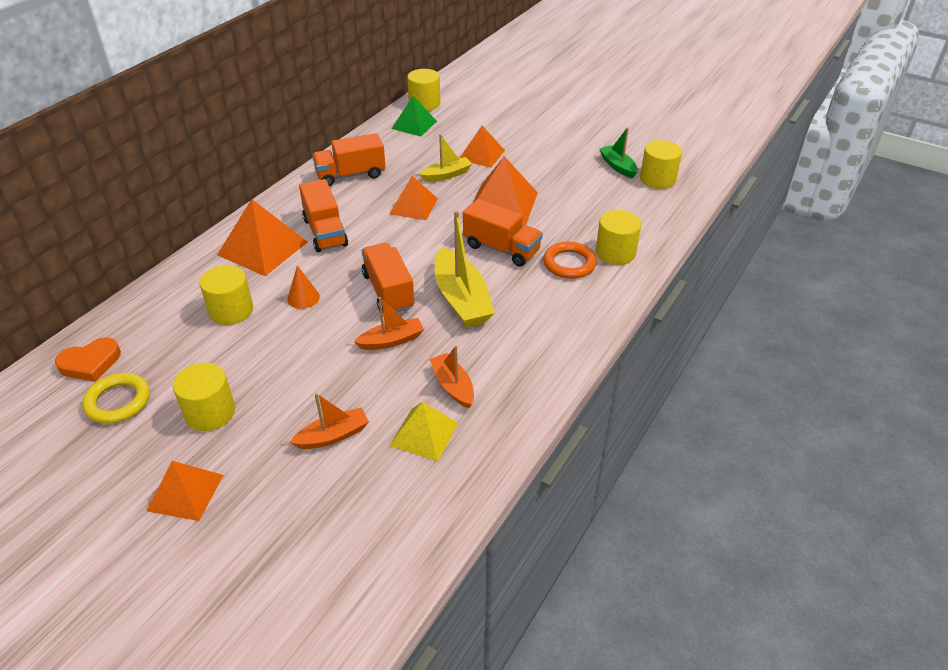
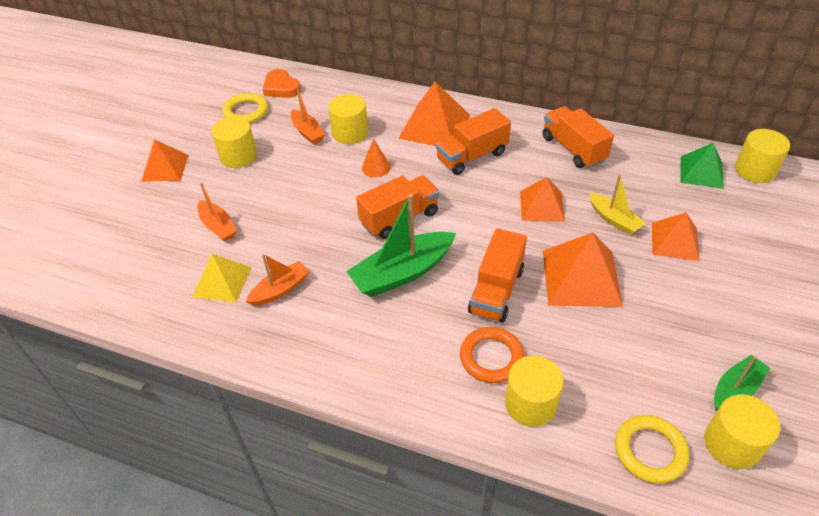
camera: 80 degrees right, 5 degrees up
(391, 341) = (332, 235): orange boat -> orange boat (307, 132)
(461, 299) = (402, 273): yellow boat -> green boat
(659, 210) = (650, 451): none -> yellow ring

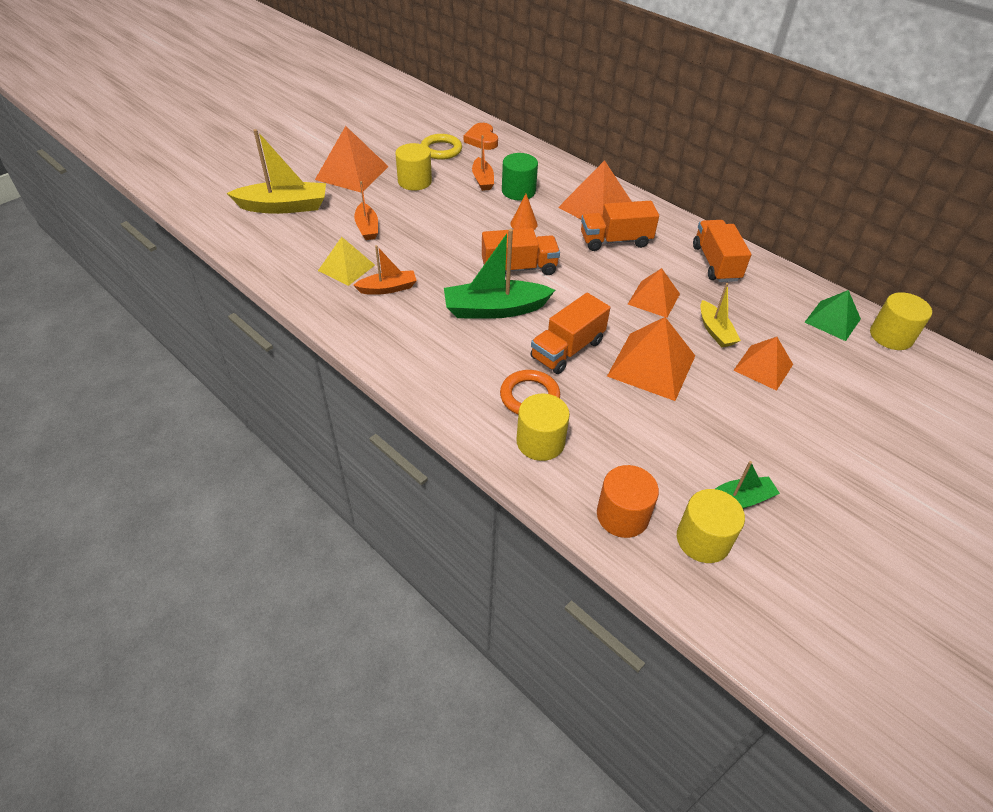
camera: 20 degrees right, 0 degrees up
(111, 233) = (284, 206): none -> yellow boat
(165, 168) = (352, 173): orange pyramid -> orange pyramid, size x1.54
(350, 133) = (518, 191): yellow cylinder -> green cylinder
(650, 451) = (622, 515): yellow ring -> orange cylinder

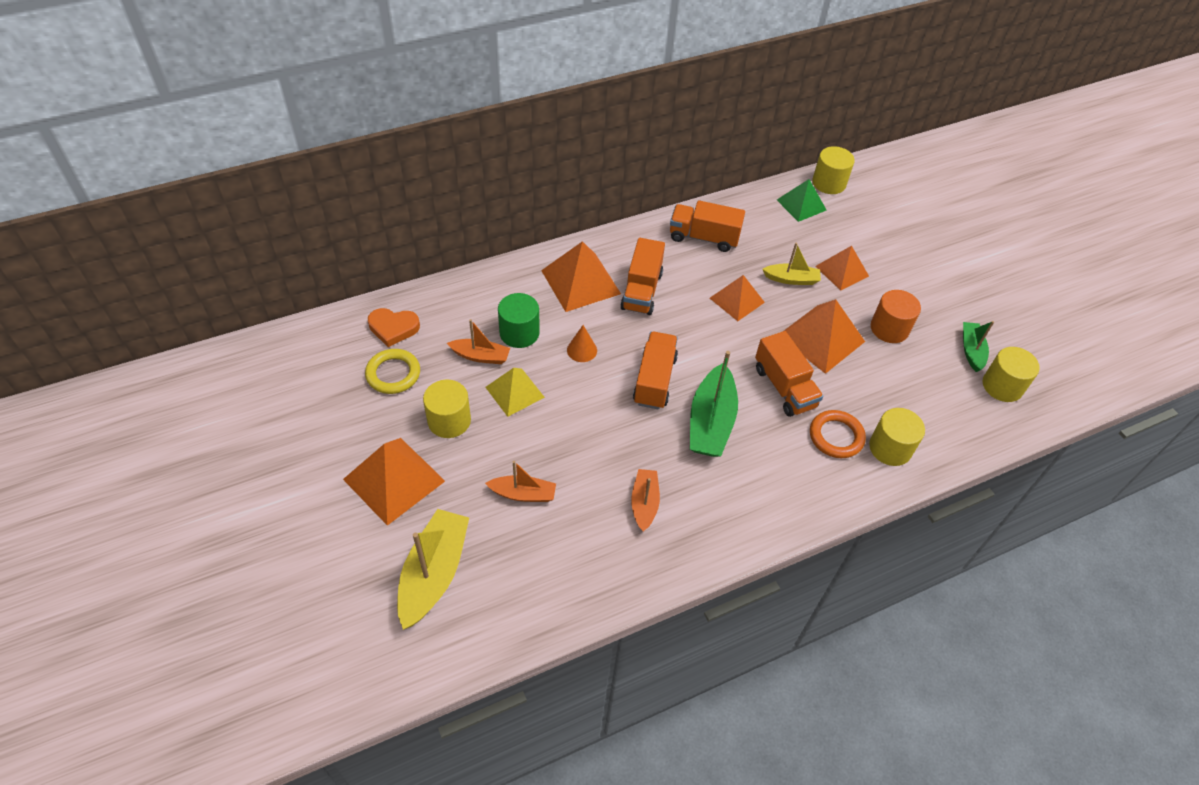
camera: 70 degrees left, 5 degrees up
(346, 267) = (592, 533): yellow pyramid -> yellow pyramid (514, 392)
(622, 515) = (974, 424): orange cylinder -> orange cylinder (889, 328)

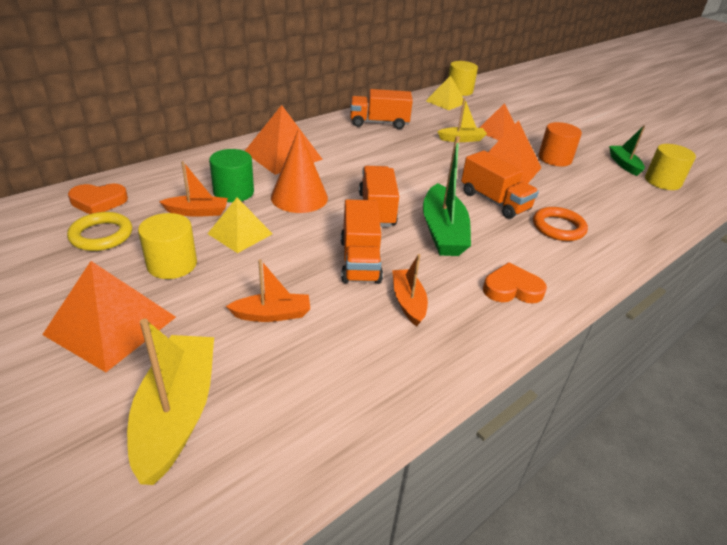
camera: 15 degrees left, 15 degrees down
(582, 350) = (299, 197): orange cone -> orange cone, size x1.89
(641, 290) = (340, 156): orange truck -> orange truck (360, 261)
(736, 300) = (424, 154): orange pyramid -> none
(748, 506) = (512, 289): none -> orange heart
(801, 205) = (445, 102): green pyramid -> yellow pyramid
(890, 448) = (608, 229): yellow cylinder -> none

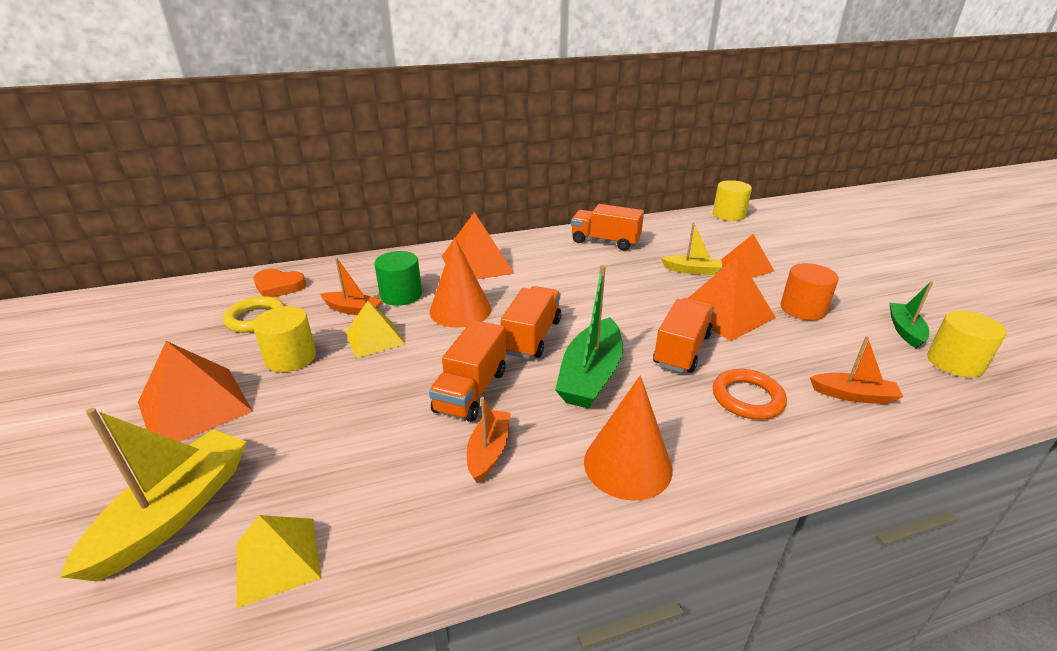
camera: 25 degrees right, 5 degrees down
(272, 314) = (339, 430): orange boat -> orange boat (853, 395)
(445, 102) = (702, 226): yellow pyramid -> yellow pyramid (277, 560)
(494, 201) = (682, 350): orange truck -> orange truck turned 135 degrees counterclockwise
(512, 289) = (627, 464): orange heart -> orange cone

